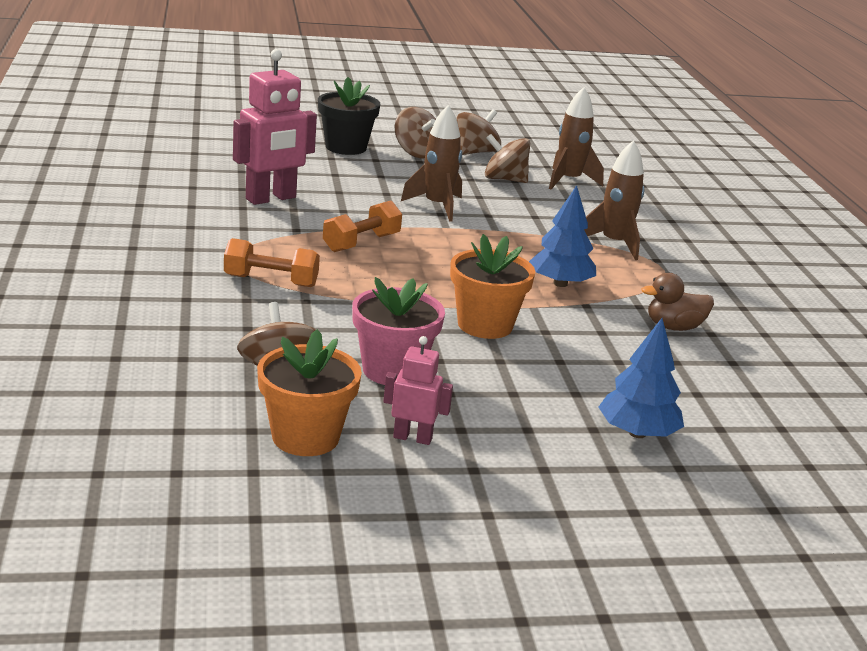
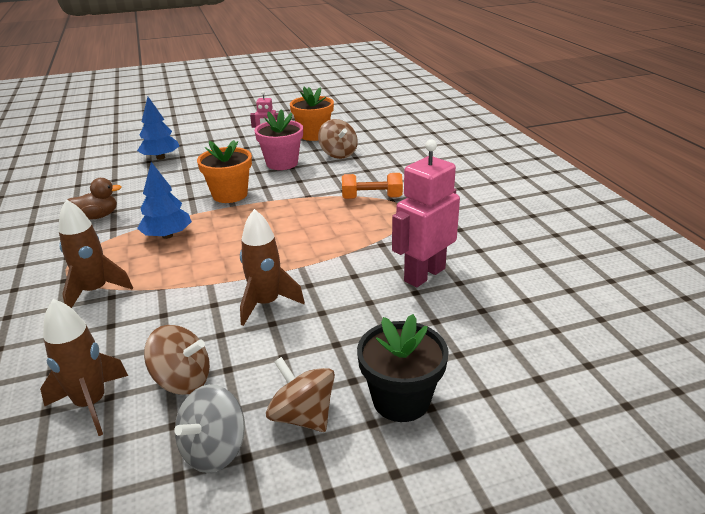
camera: 175 degrees right, 5 degrees up
(361, 243) = (325, 241): orange dumbbell -> none
(476, 152) = (214, 450): brown spinning top -> grey spinning top

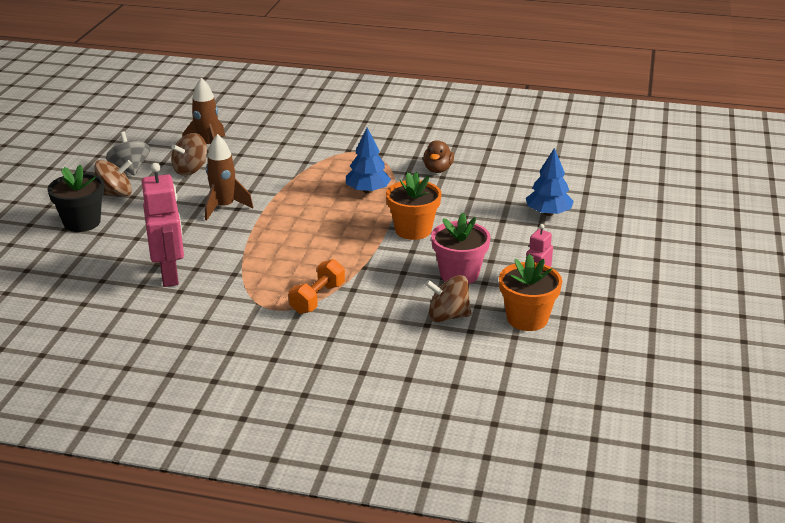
camera: 120 degrees right, 0 degrees up
(95, 291) = (319, 157): brown rocket -> none

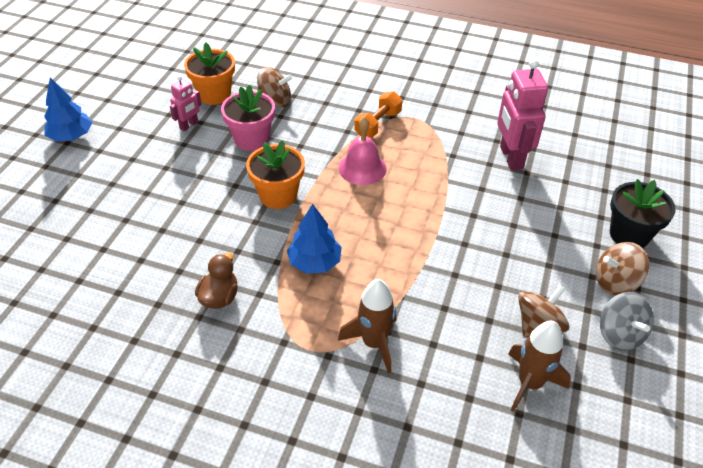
camera: 175 degrees left, 15 degrees up
(224, 207) = (479, 247): brown rocket -> brown rocket (374, 343)
(332, 256) = (362, 168): none -> pink bell
(548, 213) = (128, 208): blue tree -> blue tree (71, 136)

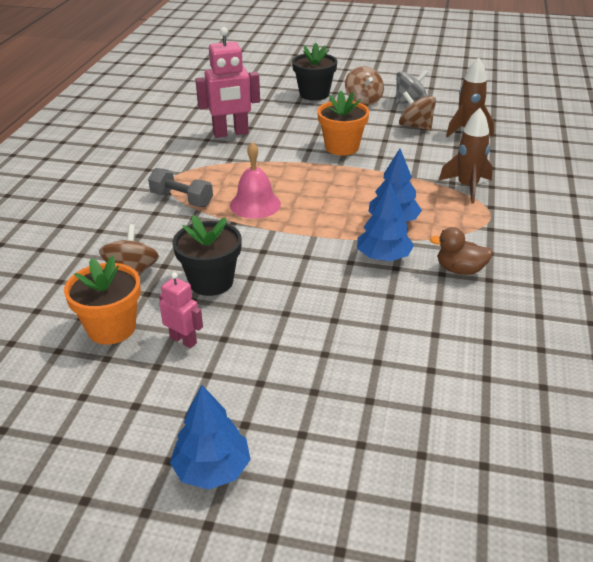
camera: 95 degrees left, 10 degrees down
(251, 139) = (211, 282): pink flower pot -> black flower pot
(256, 245) = (383, 257): none -> blue tree
(278, 195) = (307, 251): orange flower pot -> orange flower pot (342, 147)
(378, 124) = (182, 199): orange dumbbell -> grey dumbbell

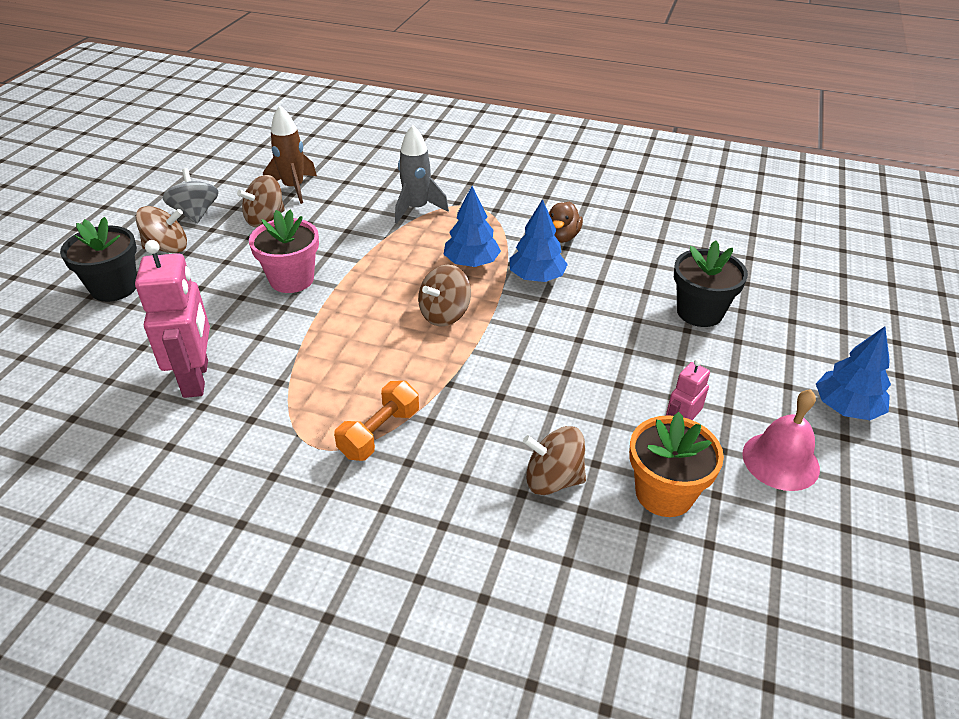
camera: 85 degrees left, 5 degrees up
(182, 199) = (379, 433): grey dumbbell -> orange dumbbell
(211, 282) = (574, 405): black flower pot -> black flower pot (699, 312)
(255, 204) = (411, 362): pink bell -> pink bell (780, 461)
(315, 213) = (444, 314): none -> brown spinning top
(342, 147) = (292, 279): orange flower pot -> pink flower pot
(467, 187) = (417, 209): brown rocket -> grey rocket

